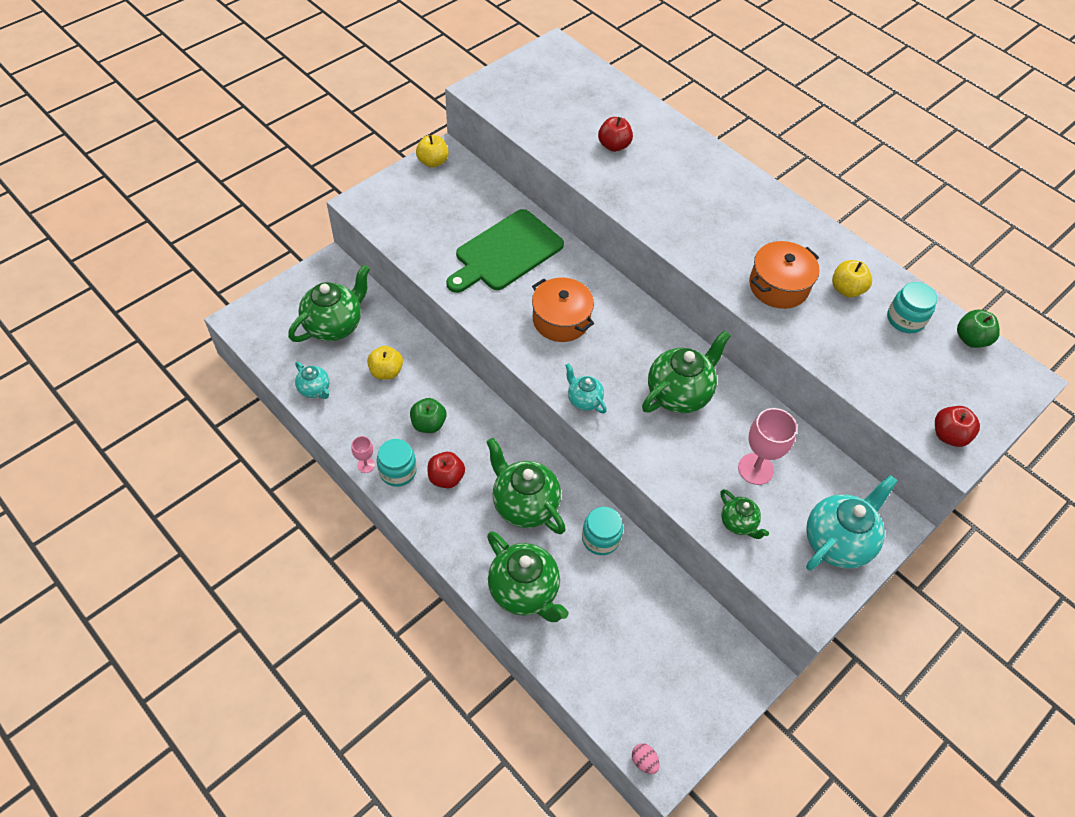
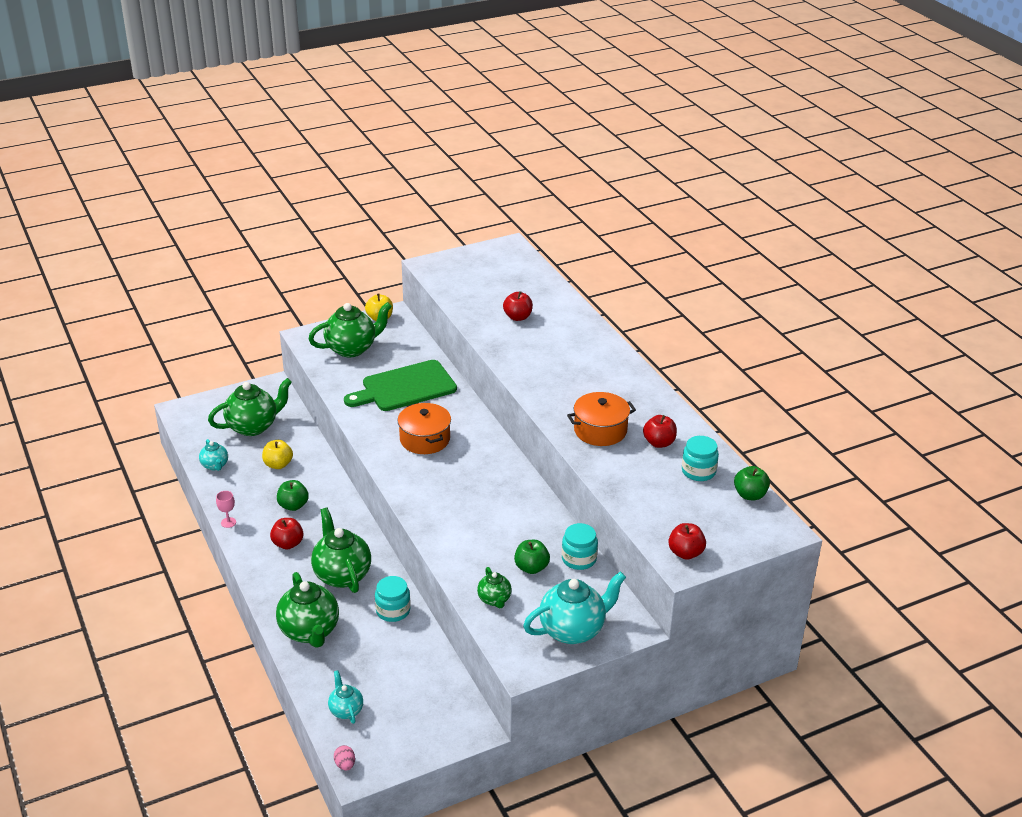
camera: 20 degrees right, 20 degrees down
(398, 471) = (251, 531): turquoise jar -> turquoise jar (579, 559)
(584, 400) = (412, 495): turquoise teapot -> turquoise teapot (346, 710)
(679, 394) = (495, 506): green teapot -> green teapot (352, 349)
(755, 469) = (531, 568): pink goblet -> green apple
(846, 289) = (659, 443): yellow apple -> red apple

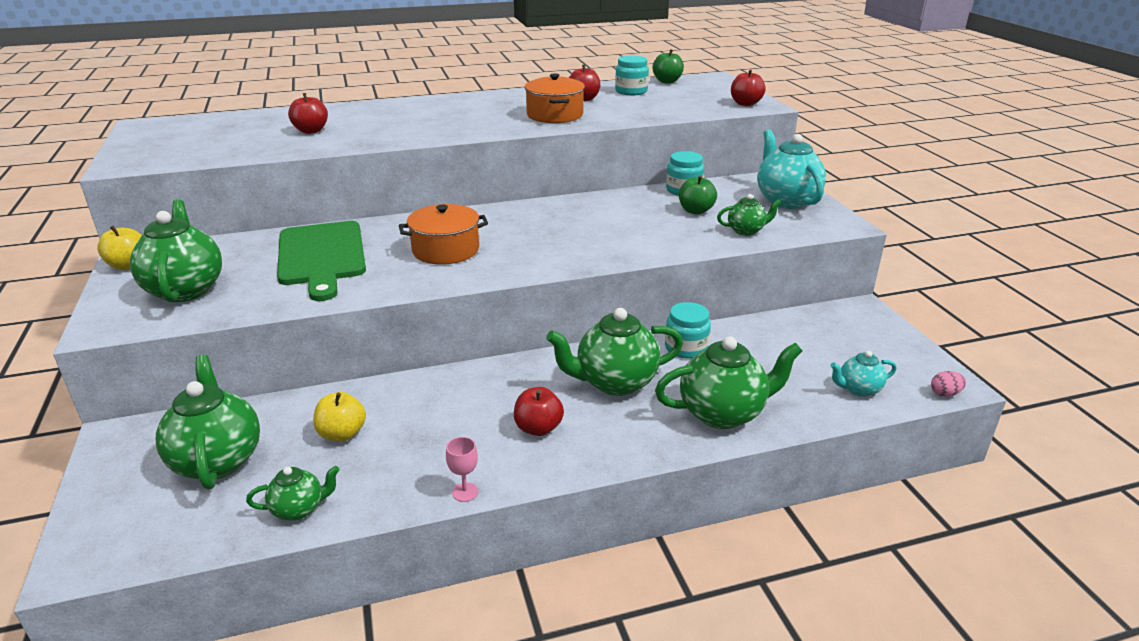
camera: 80 degrees left, 5 degrees down
(215, 466) = (299, 509): turquoise teapot -> green teapot
(293, 505) = (452, 421): green apple -> none

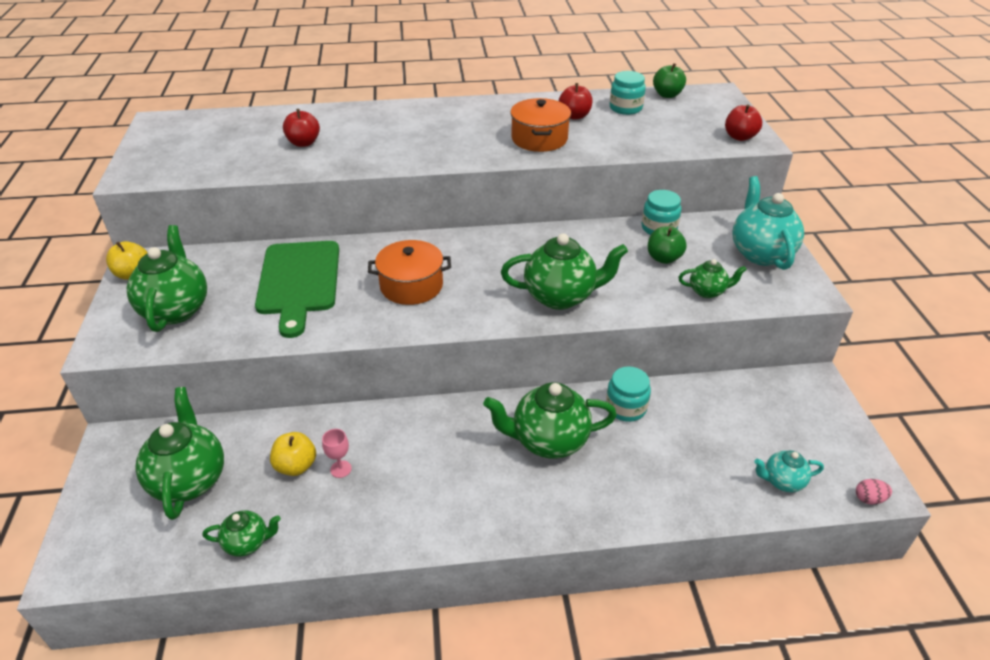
camera: 10 degrees right, 10 degrees up
(465, 492) = (389, 546): pink goblet -> pink goblet (341, 469)
(538, 428) = (467, 484): red apple -> none
(723, 413) = (641, 491): green teapot -> green teapot (560, 297)

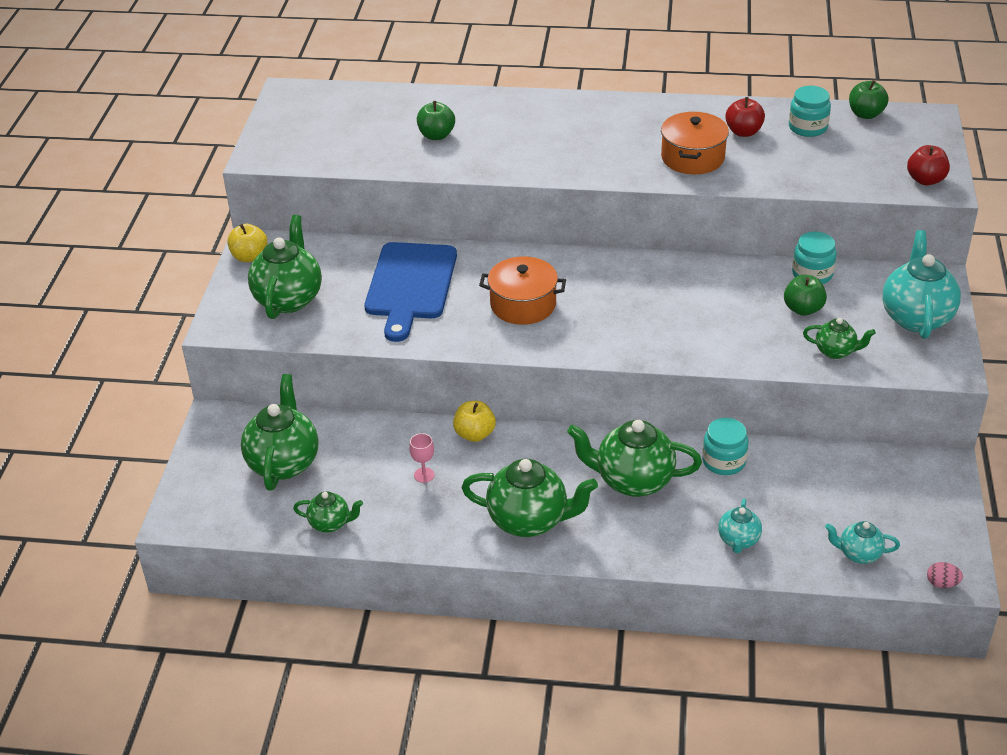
camera: 15 degrees right, 0 degrees up
(296, 466) = (382, 466): yellow apple -> yellow apple (475, 434)
(298, 281) = (410, 285): green cutting board -> blue cutting board
(303, 143) = (436, 135): red apple -> green apple
(560, 297) = (675, 336): green teapot -> green teapot (529, 520)
(667, 487) = (738, 540): none -> turquoise teapot

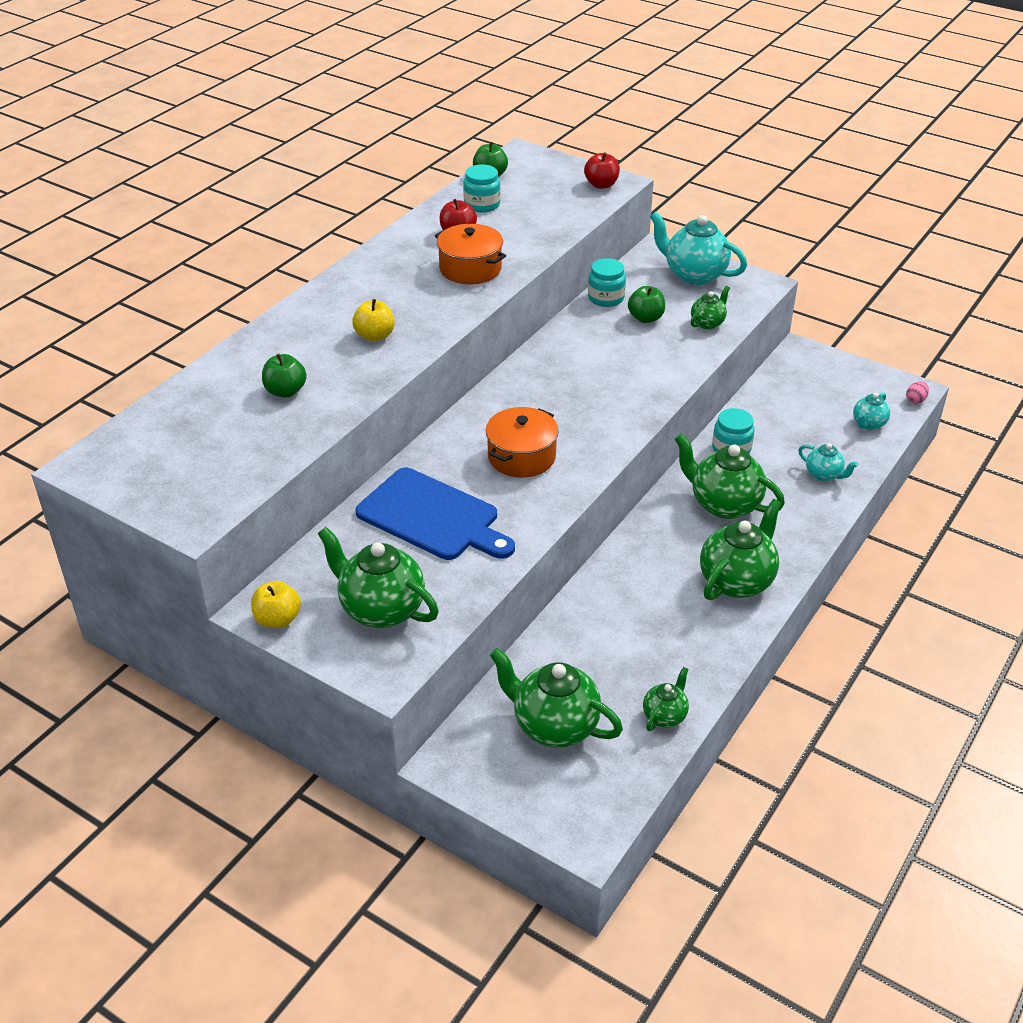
camera: 65 degrees left, 0 degrees up
(424, 475) = (637, 629): pink goblet -> none
(475, 434) = (603, 577): yellow apple -> yellow apple (375, 336)
(633, 481) = (724, 504): green teapot -> green teapot turned 90 degrees clockwise

